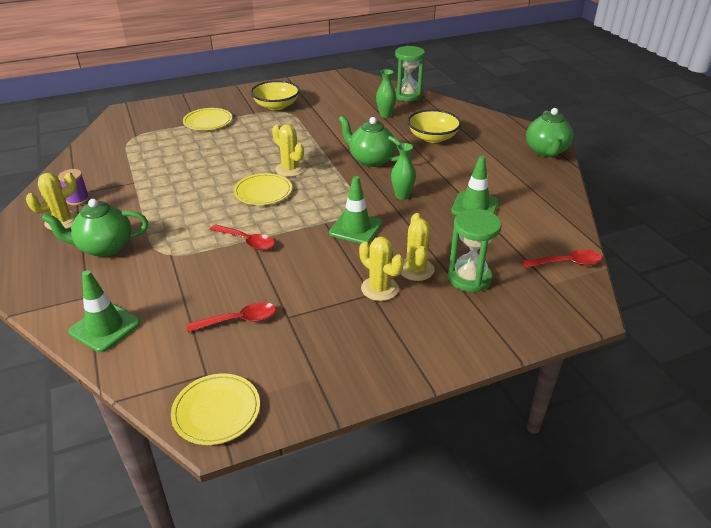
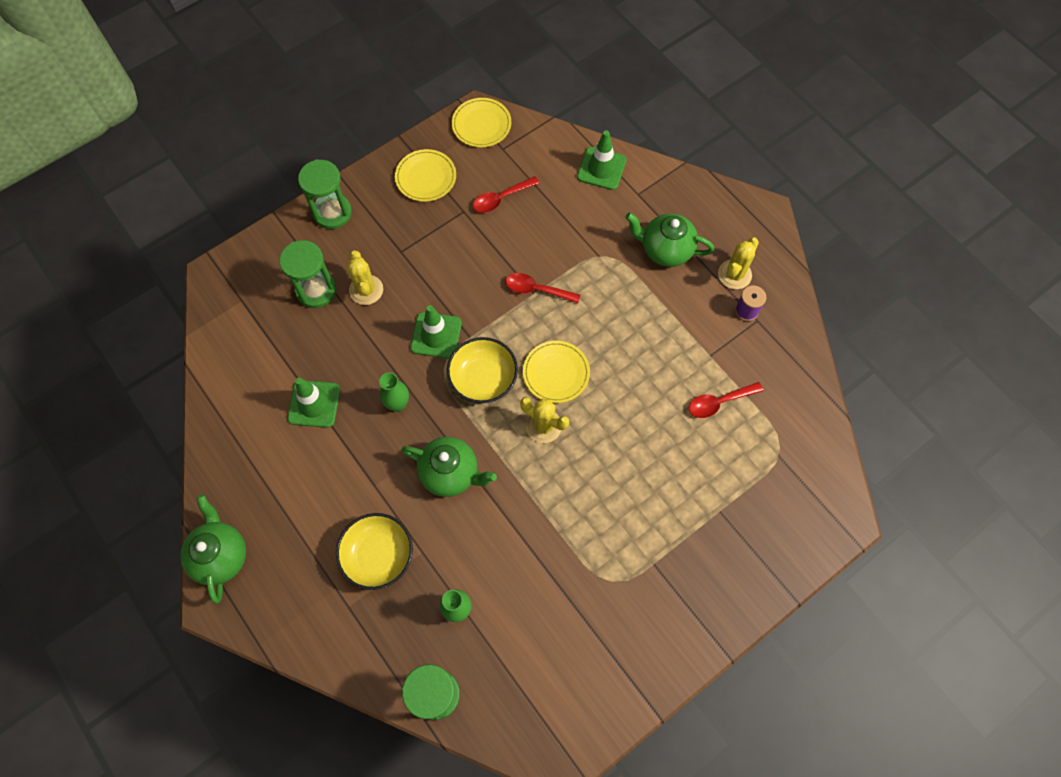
camera: 165 degrees right, 30 degrees up
(105, 247) = (665, 250): green teapot -> green teapot turned 135 degrees counterclockwise
(208, 122) = (706, 519): yellow plate -> yellow plate (426, 177)
(276, 106) = (631, 597): yellow bowl -> yellow bowl (483, 378)
(379, 289) = (395, 258): yellow cactus -> none
(445, 345) = (332, 212): none -> green hourglass
(566, 263) = (223, 332): red spoon -> red spoon (719, 402)

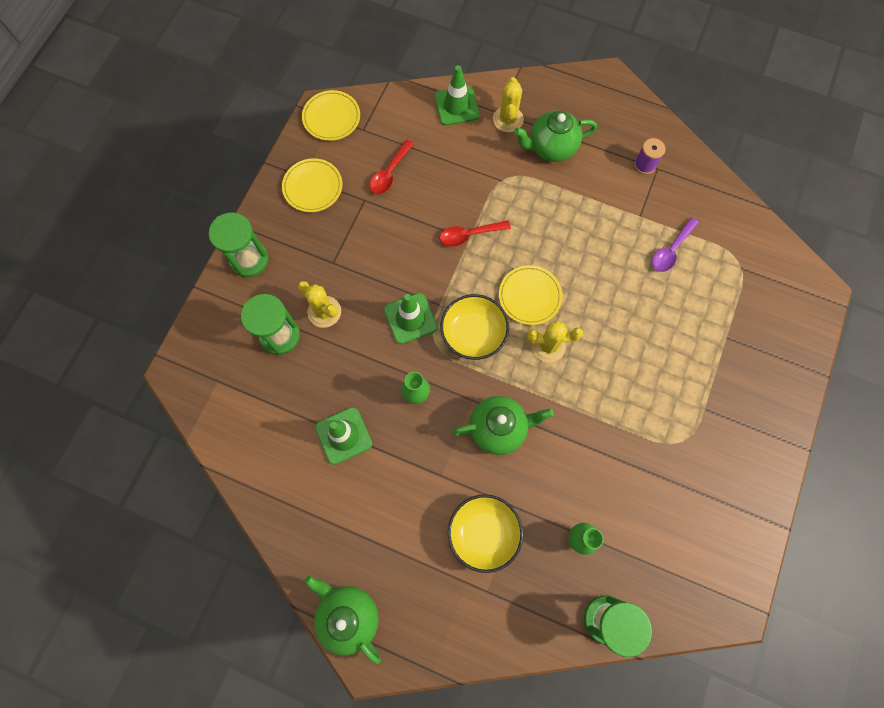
camera: 30 degrees left, 5 degrees up
(719, 402) = (671, 250): red spoon -> purple spoon
(734, 274) = (617, 140): yellow cactus -> yellow cactus (508, 119)

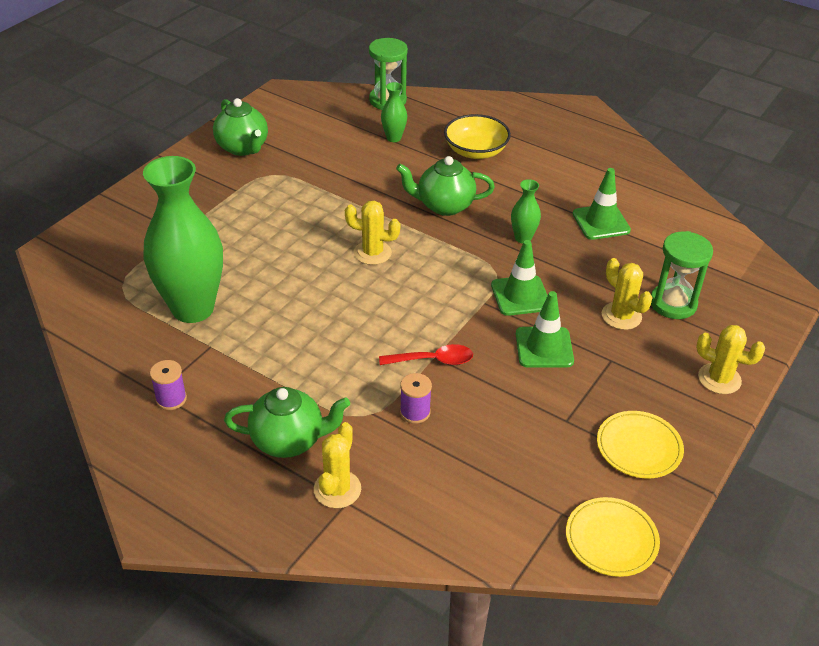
camera: 170 degrees left, 30 degrees down
(249, 259) = (719, 379): green hourglass -> yellow cactus
(348, 615) = (599, 128): green teapot -> green teapot (243, 148)
(389, 173) = (527, 447): red spoon -> none
(456, 106) = (410, 523): green traffic cone -> green traffic cone (544, 347)
(472, 186) = (415, 412): none -> purple spool
(473, 333) = (451, 274): yellow bowl -> none
(530, 296) = (377, 294): yellow plate -> none
(671, 250) = (193, 308): purple spoon -> green vase

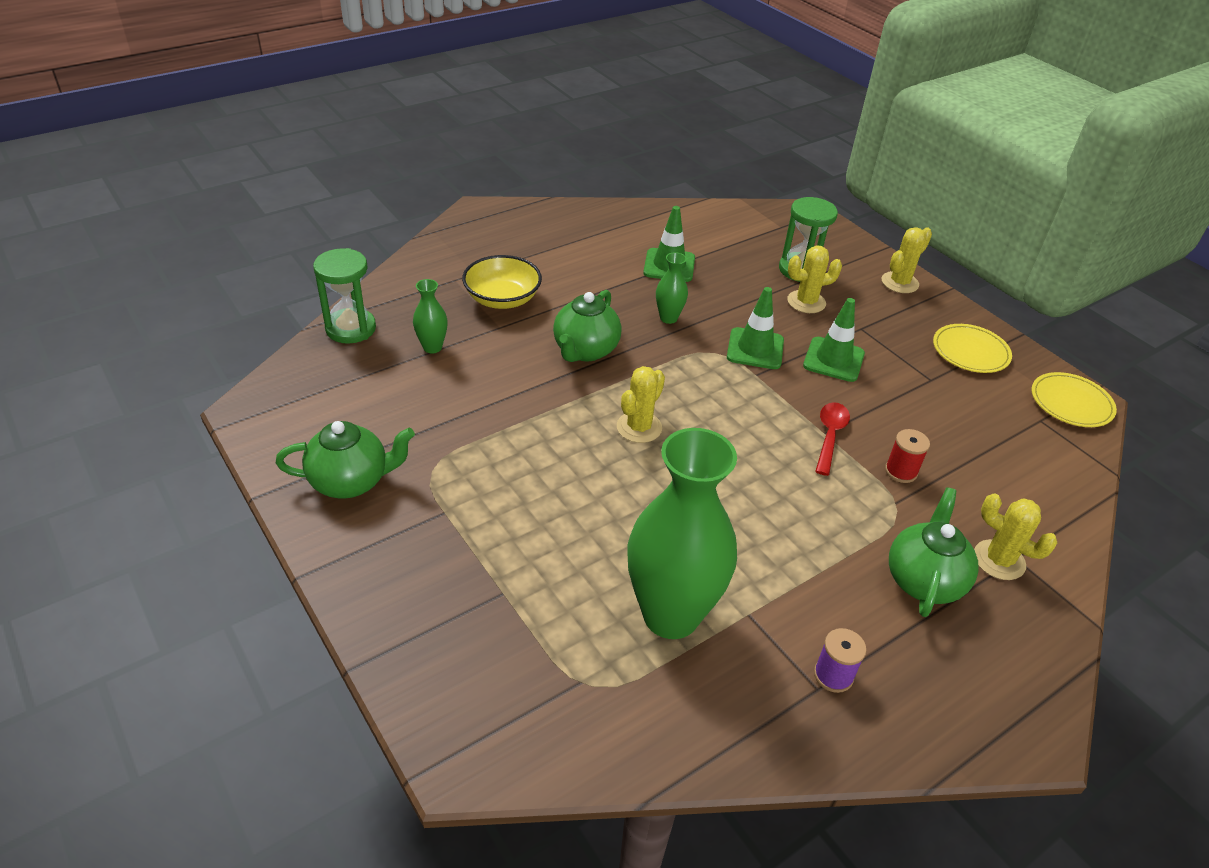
camera: 70 degrees left, 0 degrees up
(415, 412) = (901, 471): purple spool -> red spool

